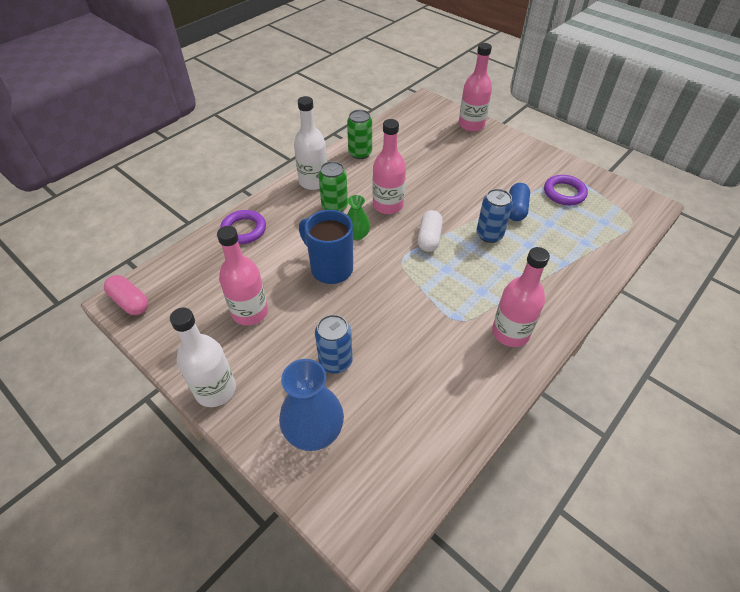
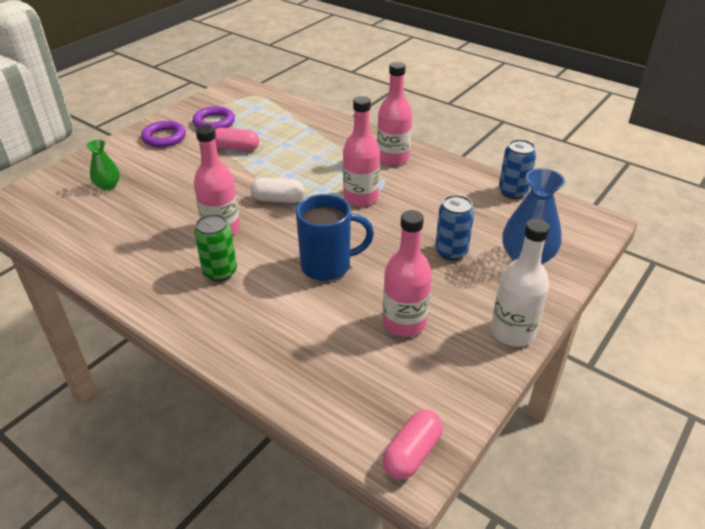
camera: 95 degrees left, 10 degrees down
(244, 230) = (261, 354): purple ring -> purple ring (164, 137)
(313, 182) = (164, 296): white bottle -> none
(330, 268) = (328, 266): blue mug -> blue mug turned 135 degrees counterclockwise
(357, 235) = (273, 250): green vase -> green vase (108, 186)
(360, 153) = (108, 258): green can -> none
(471, 125) = (75, 170): pink bottle -> pink bottle (360, 197)
(489, 235) = (273, 164): blue can -> blue can (512, 192)
(516, 209) = (236, 148): blue capsule -> pink capsule

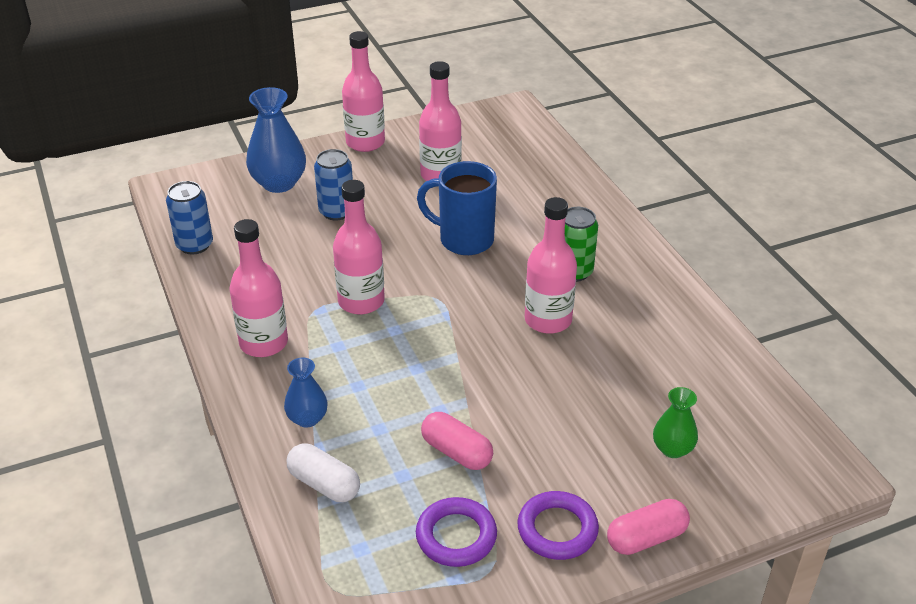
camera: 150 degrees left, 0 degrees up
(278, 199) = (458, 335): white capsule -> white capsule (324, 484)
(328, 137) = (307, 418): none -> blue vase
(412, 453) = (507, 112): pink capsule -> pink capsule (646, 538)
(512, 332) = (365, 142): white bottle -> pink bottle

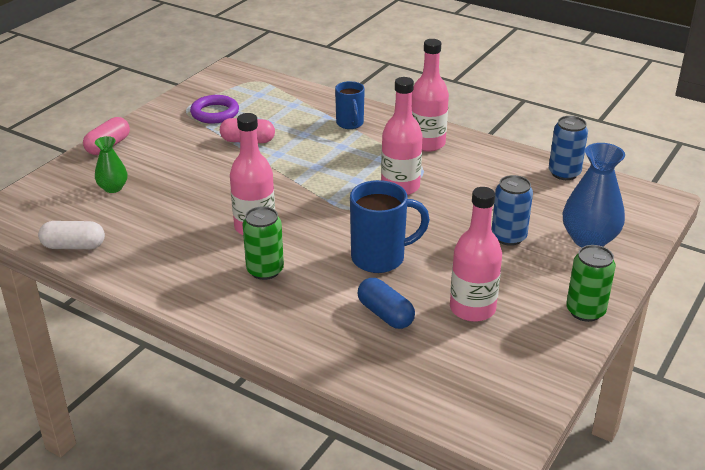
camera: 145 degrees right, 5 degrees down
(307, 418) = (350, 124): blue vase -> blue mug
(324, 484) = (305, 106): white capsule -> white capsule (74, 246)
(365, 142) = (585, 311): pink bottle -> green can
(509, 197) = (385, 314): none -> blue capsule
(557, 529) = (162, 132): purple ring -> none

